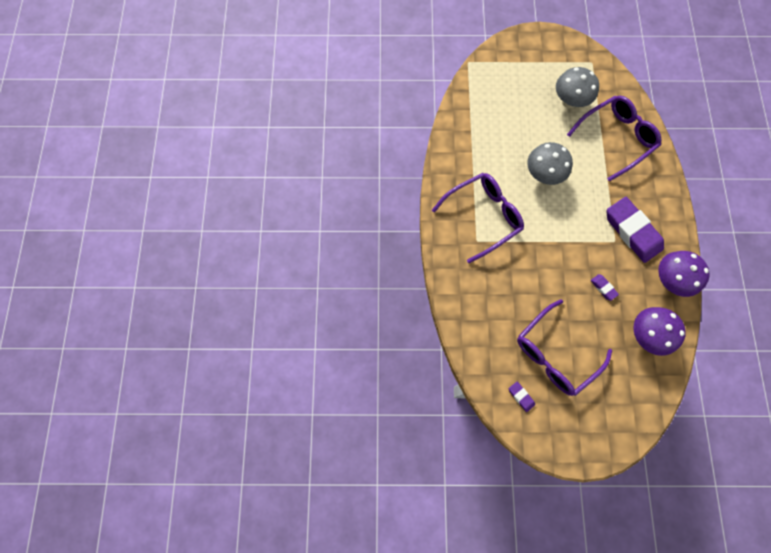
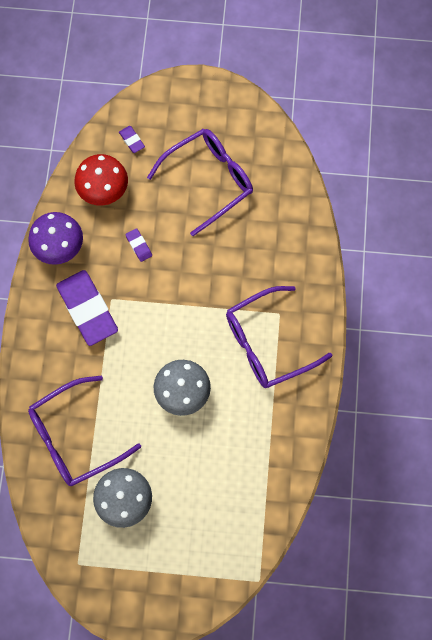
camera: 175 degrees left, 0 degrees up
(521, 396) = (253, 142): purple eraser -> purple eraser (132, 140)
(645, 335) = (104, 191): purple mushroom -> red mushroom

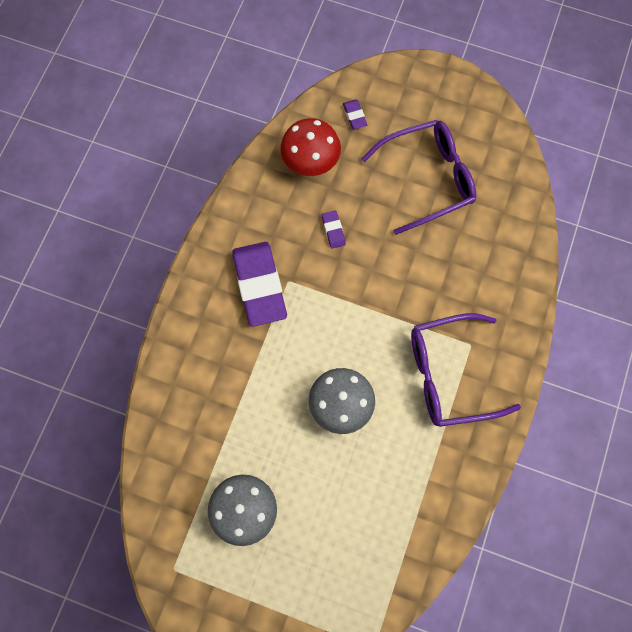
camera: 15 degrees right, 0 degrees up
(60, 248) = (247, 212): purple mushroom -> none
(75, 437) = (208, 424): purple glasses -> none

